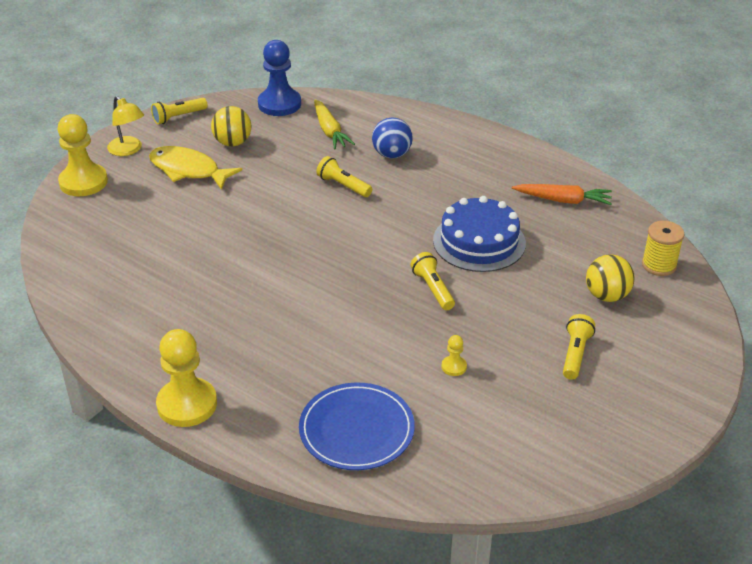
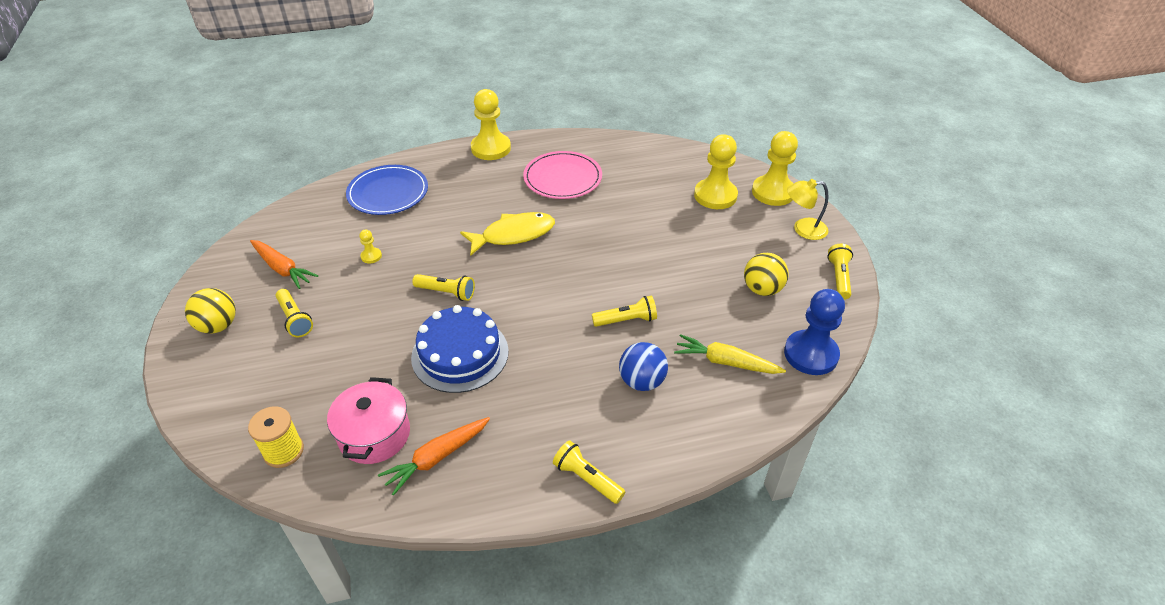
camera: 130 degrees right, 5 degrees up
(122, 210) = (715, 196): none -> yellow pawn
(188, 170) = (740, 246): yellow fish -> yellow fish (513, 235)
(190, 315) = (562, 178): none -> pink plate
(491, 141) = (587, 479): none -> yellow flashlight
(545, 415) = (282, 268): none -> orange carrot
(589, 236) = (374, 434): none -> pink pot
(606, 296) = (308, 383): yellow ball -> yellow ball (218, 326)

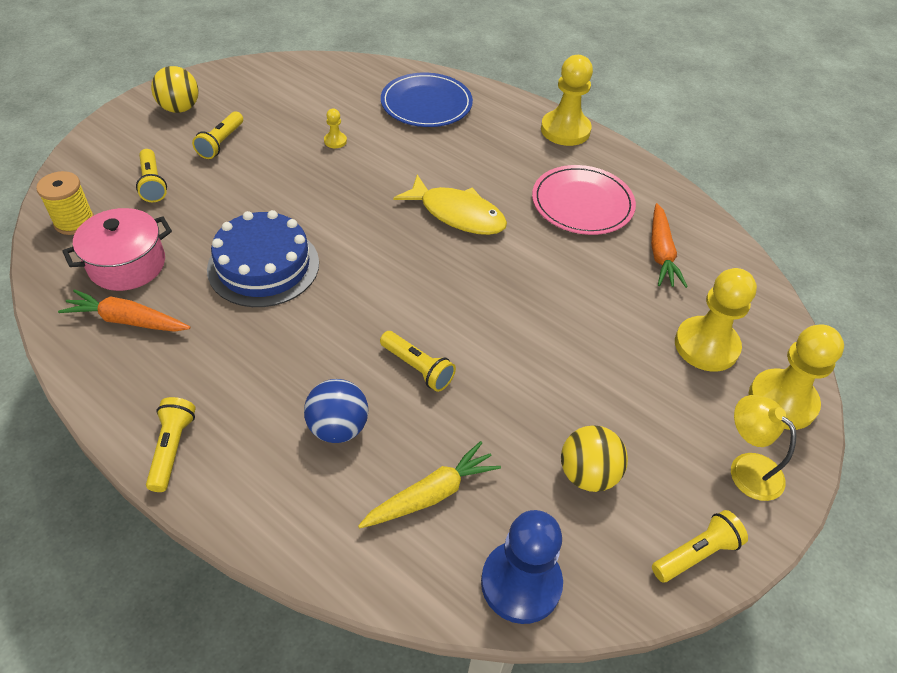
camera: 50 degrees right, 5 degrees up
(282, 268) = (272, 102): orange carrot -> orange carrot (661, 253)
(446, 292) = (334, 213): yellow flashlight -> yellow flashlight (152, 183)
(726, 362) = (431, 494): yellow carrot -> yellow carrot turned 75 degrees clockwise

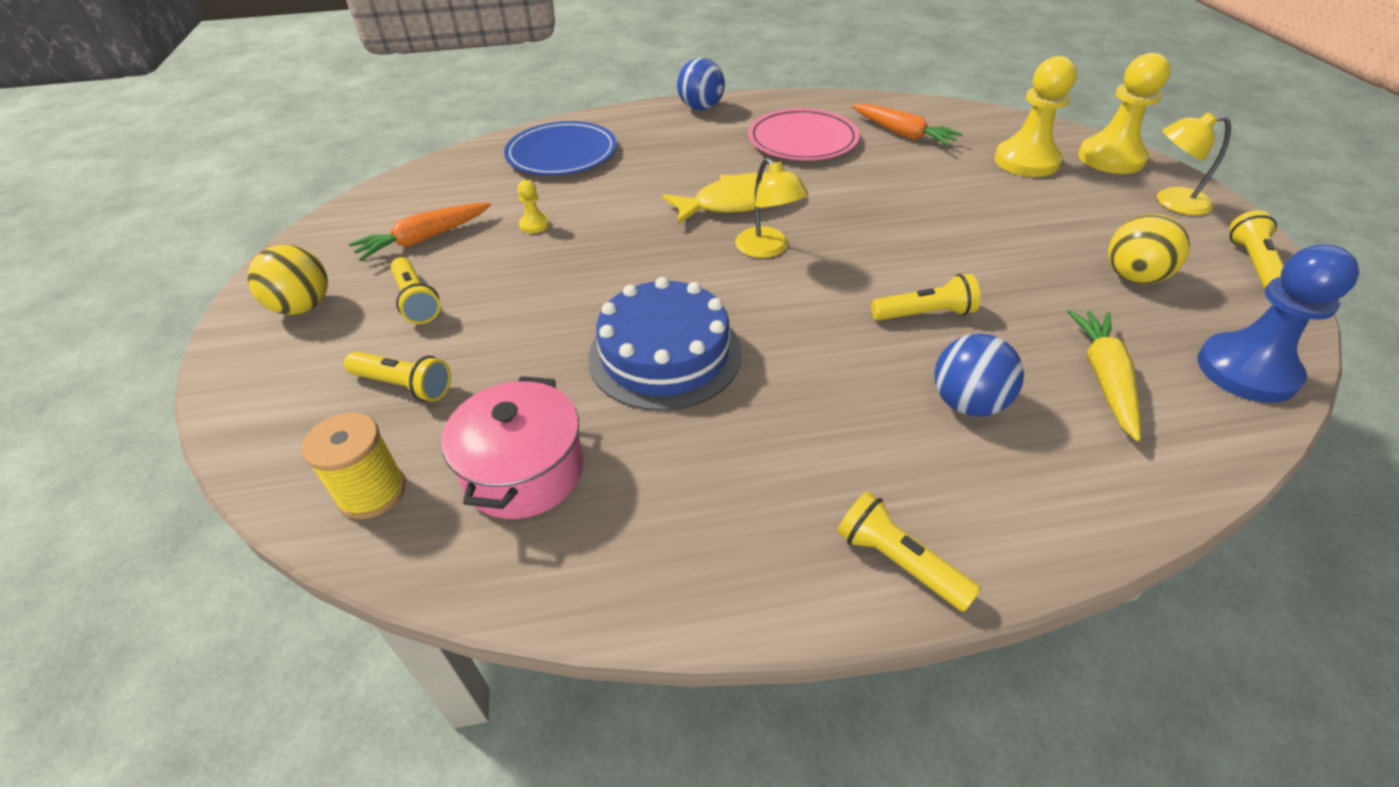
camera: 45 degrees left, 5 degrees down
(127, 320) = (628, 514): orange carrot -> orange carrot (424, 239)
(416, 256) = (768, 249): none -> yellow lamp
(565, 130) = (701, 108): yellow pawn -> blue ball

